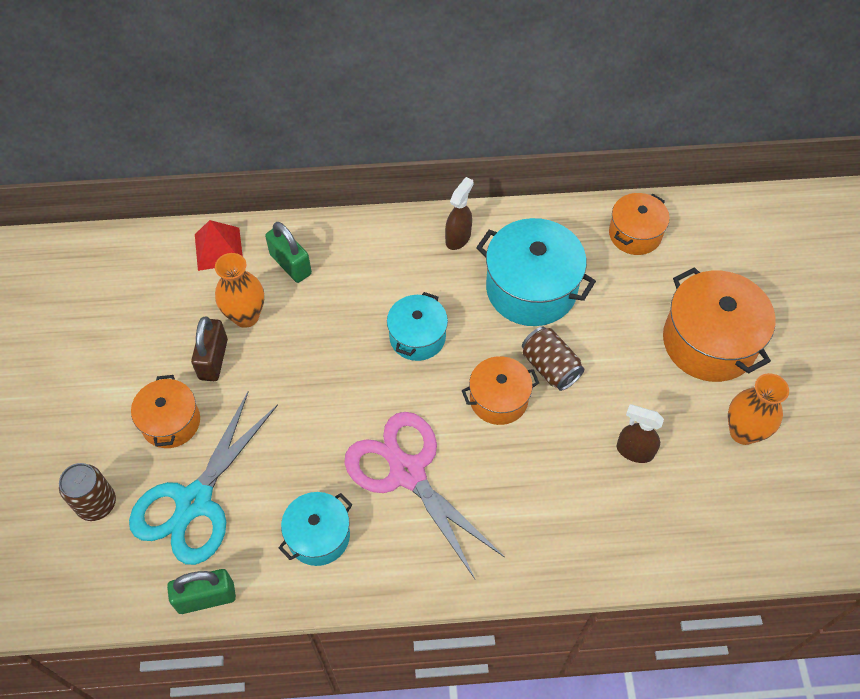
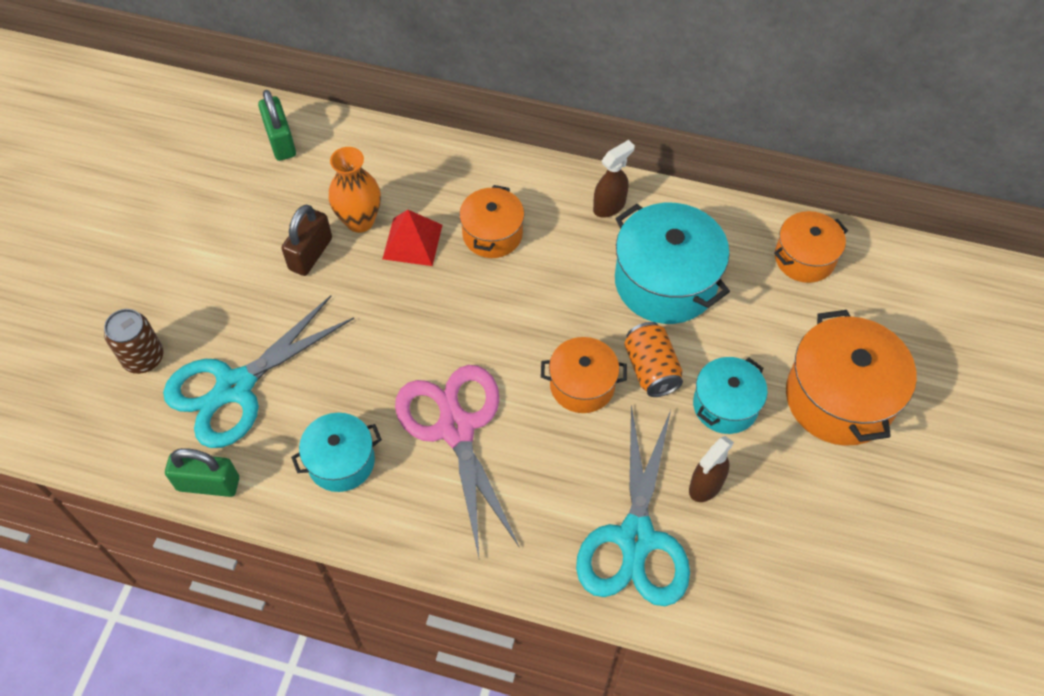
camera: 20 degrees right, 0 degrees up
(171, 422) = (245, 302): orange pot -> orange pot (492, 234)
(218, 248) = (360, 146): red pyramid -> red pyramid (412, 241)
(290, 264) = (425, 182): green padlock -> green padlock (280, 141)
(417, 337) = (524, 295): turquoise pot -> turquoise pot (725, 405)
(550, 367) = (651, 369): brown can -> orange can
(596, 515) = (636, 538): none -> turquoise scissors
(634, 451) = (705, 486): brown spray bottle -> brown spray bottle turned 90 degrees counterclockwise
(743, 432) = (837, 506): orange vase -> none

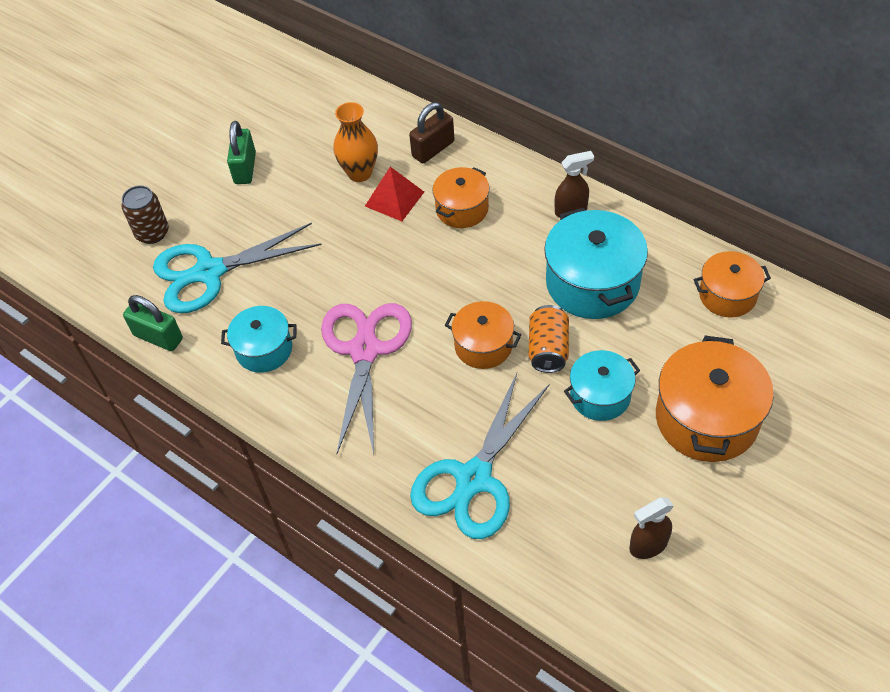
camera: 25 degrees right, 5 degrees down
(280, 141) = (325, 99): green padlock -> green padlock (245, 168)
(310, 254) = (310, 188): brown padlock -> brown padlock (433, 149)
(705, 486) = (553, 455): brown spray bottle -> brown spray bottle (648, 545)

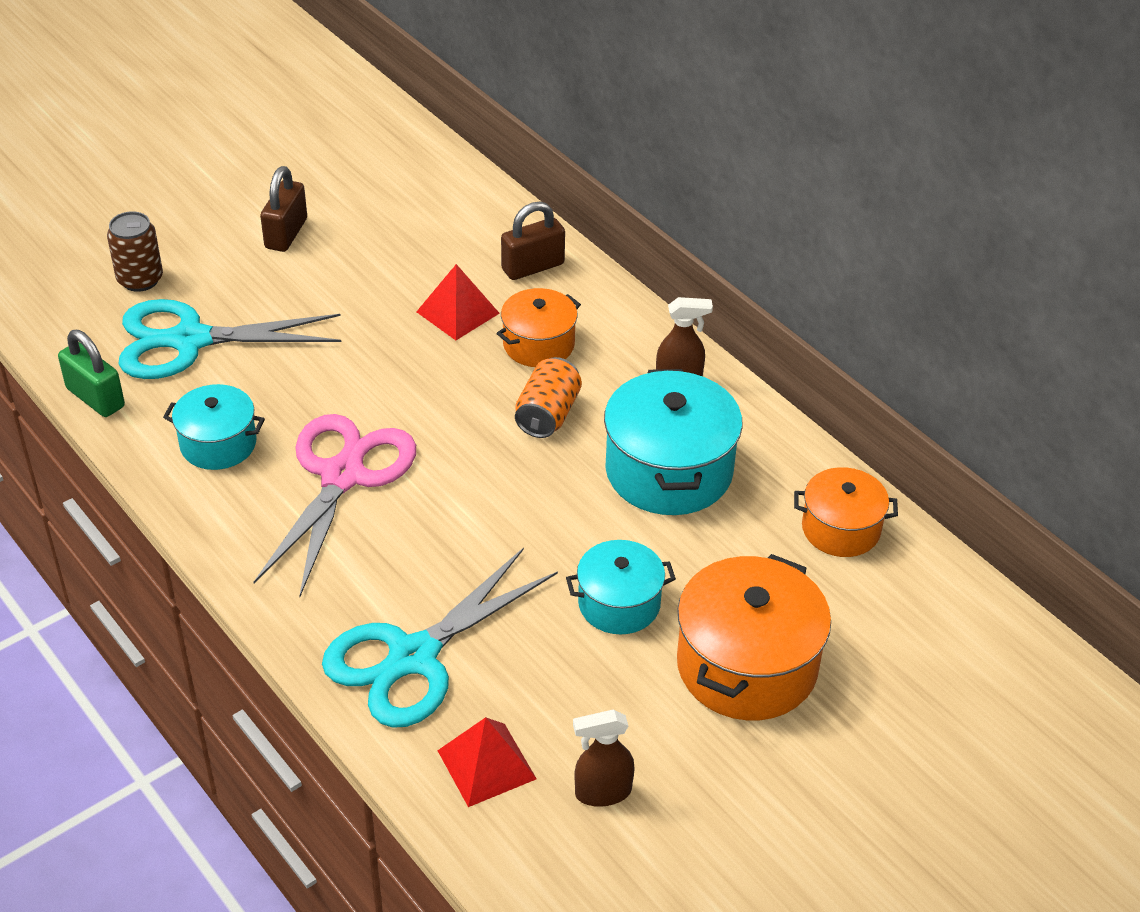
camera: 10 degrees right, 10 degrees down
(245, 168) = (286, 234): green padlock -> brown padlock
(360, 173) = (427, 272): orange vase -> none
(483, 345) = (495, 508): orange pot -> none
(548, 349) = (576, 533): orange can -> orange can (547, 414)
(559, 548) = (486, 764): none -> red pyramid

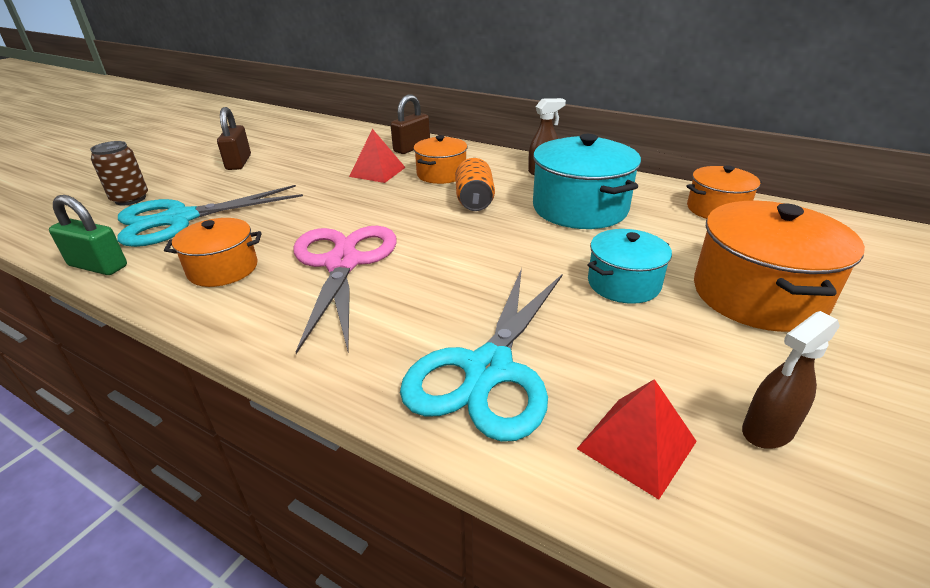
camera: 20 degrees left, 10 degrees down
(218, 444) = (223, 269): turquoise pot -> orange pot

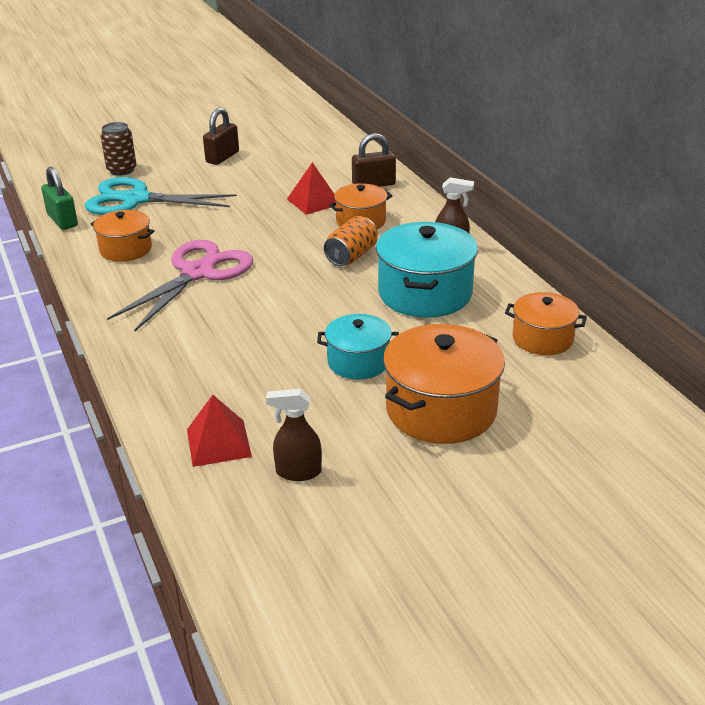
camera: 35 degrees right, 0 degrees up
(488, 370) = (197, 373): turquoise scissors -> none

